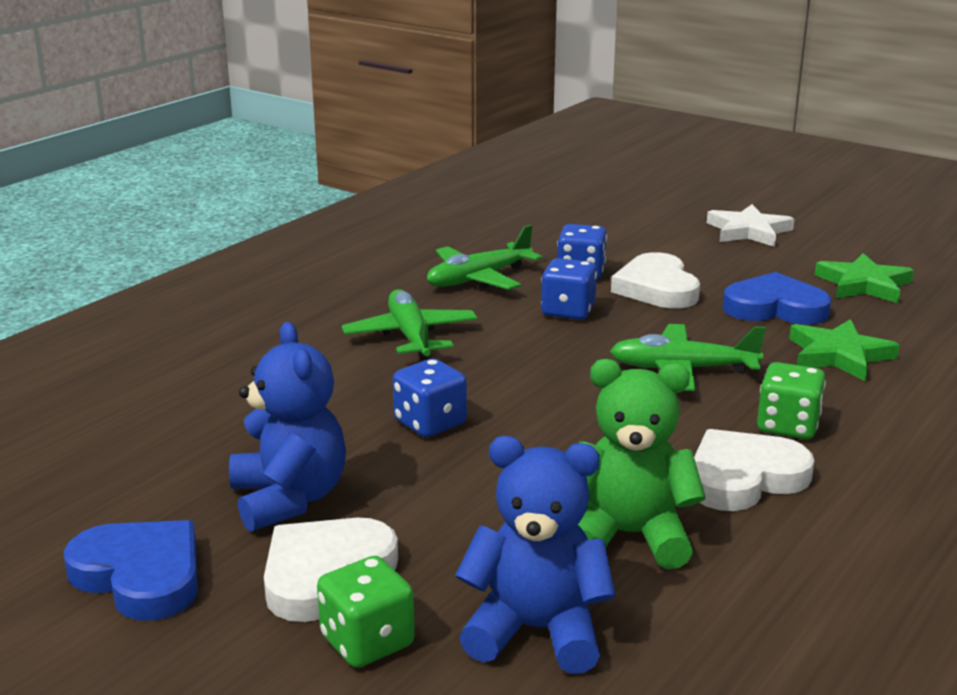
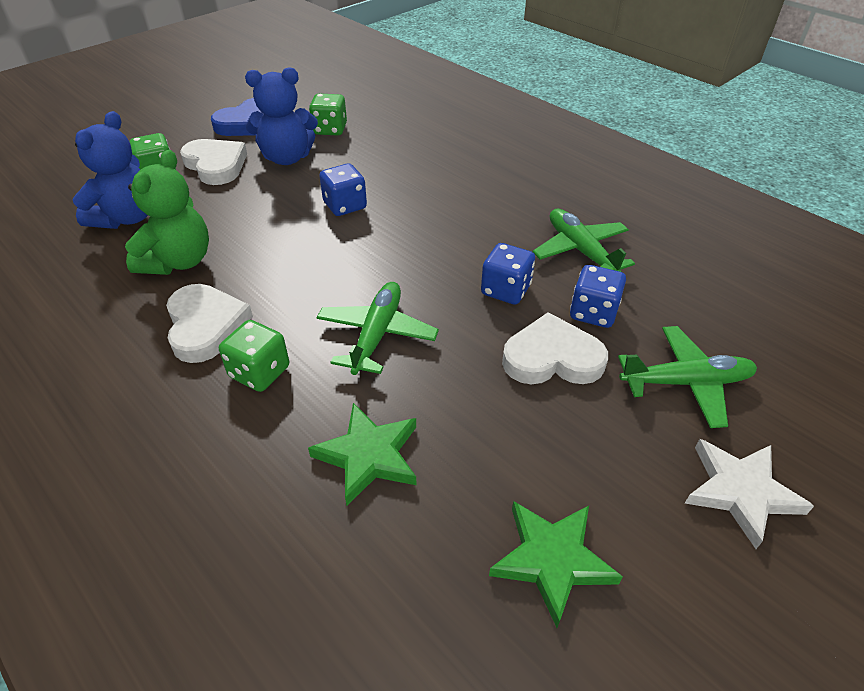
camera: 100 degrees right, 20 degrees up
(176, 473) = (330, 129): none -> green dice
(410, 336) = (473, 208): green plane -> green plane (686, 382)
(775, 308) = (492, 440): blue heart -> none

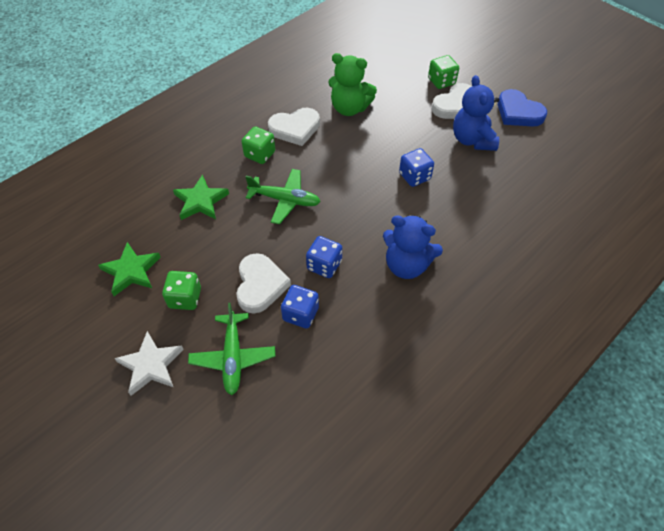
camera: 90 degrees right, 10 degrees up
(127, 218) = (390, 79): blue teddy bear -> blue teddy bear (407, 265)
(330, 129) = (521, 159): green dice -> green dice (185, 298)
(580, 250) = (370, 316): green plane -> none

